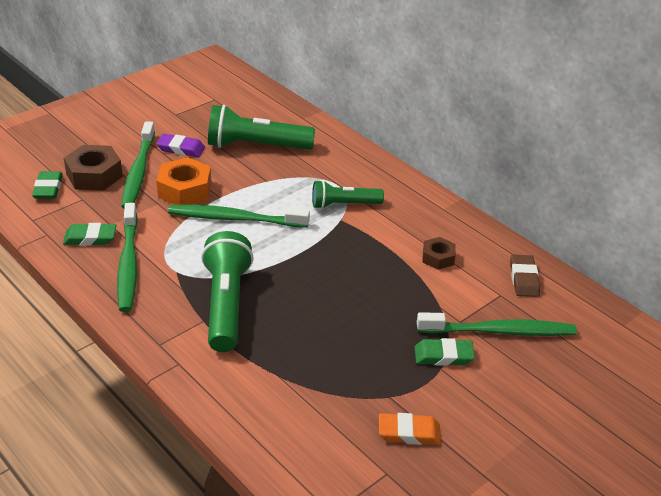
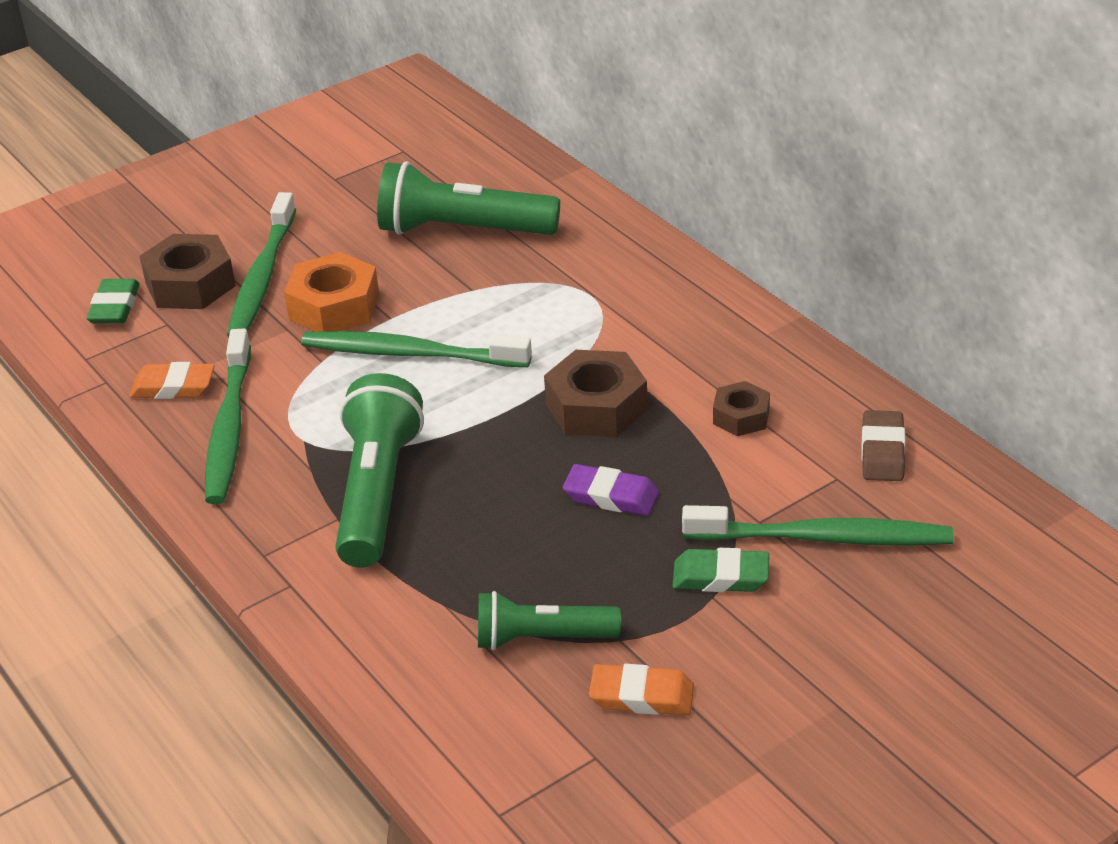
camera: 10 degrees right, 0 degrees up
(90, 238) = (173, 387): green eraser -> orange eraser
(181, 149) = (336, 237): purple eraser -> purple eraser (611, 496)
(344, 205) = (596, 328): green flashlight -> green flashlight (542, 638)
(351, 251) = (596, 407): none -> brown nut

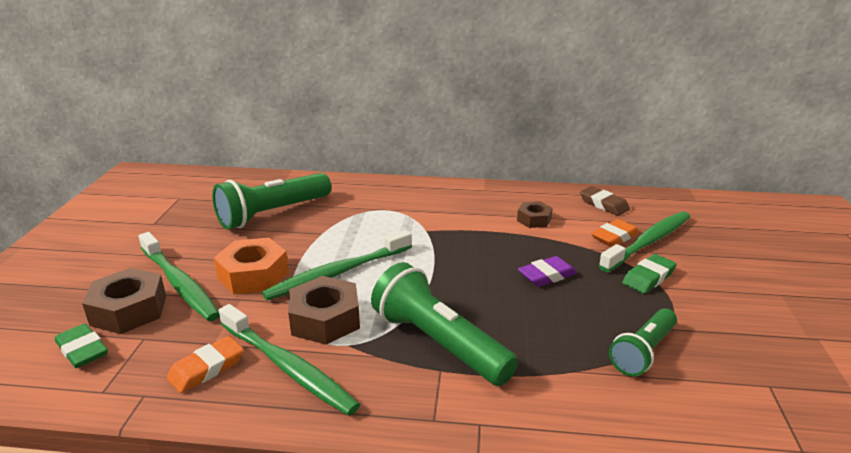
camera: 50 degrees left, 10 degrees down
(596, 407) = (471, 247): brown nut -> brown nut (325, 319)
(642, 696) = (726, 344): orange eraser -> orange eraser (614, 237)

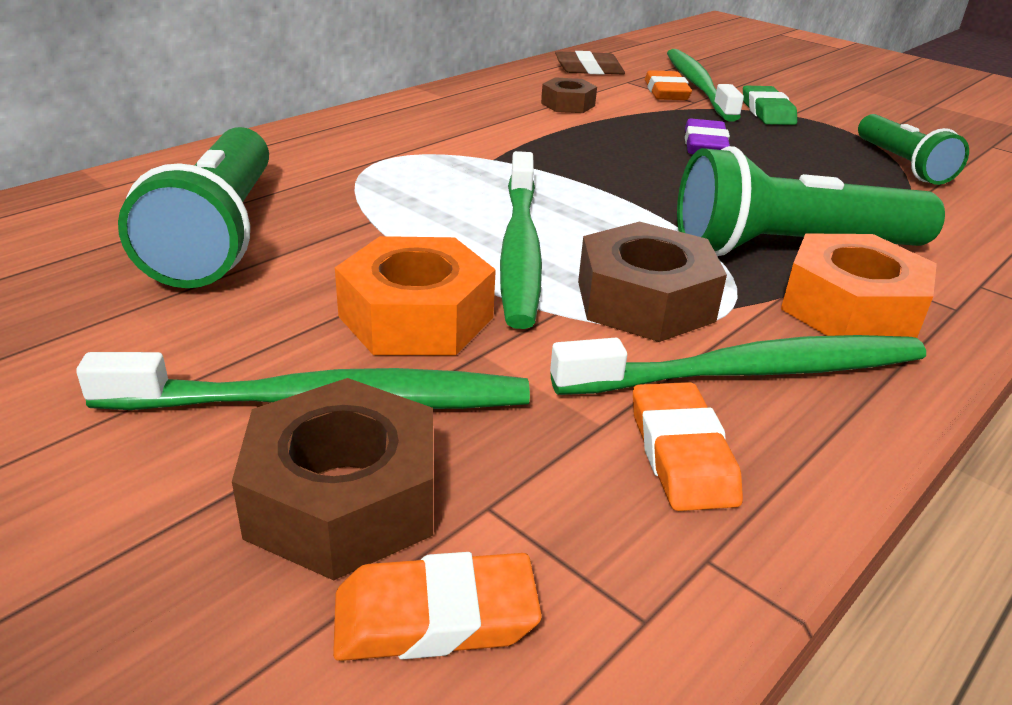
camera: 55 degrees left, 5 degrees up
(82, 350) = (435, 617): green eraser -> orange eraser
(387, 381) = (850, 308): none -> orange nut

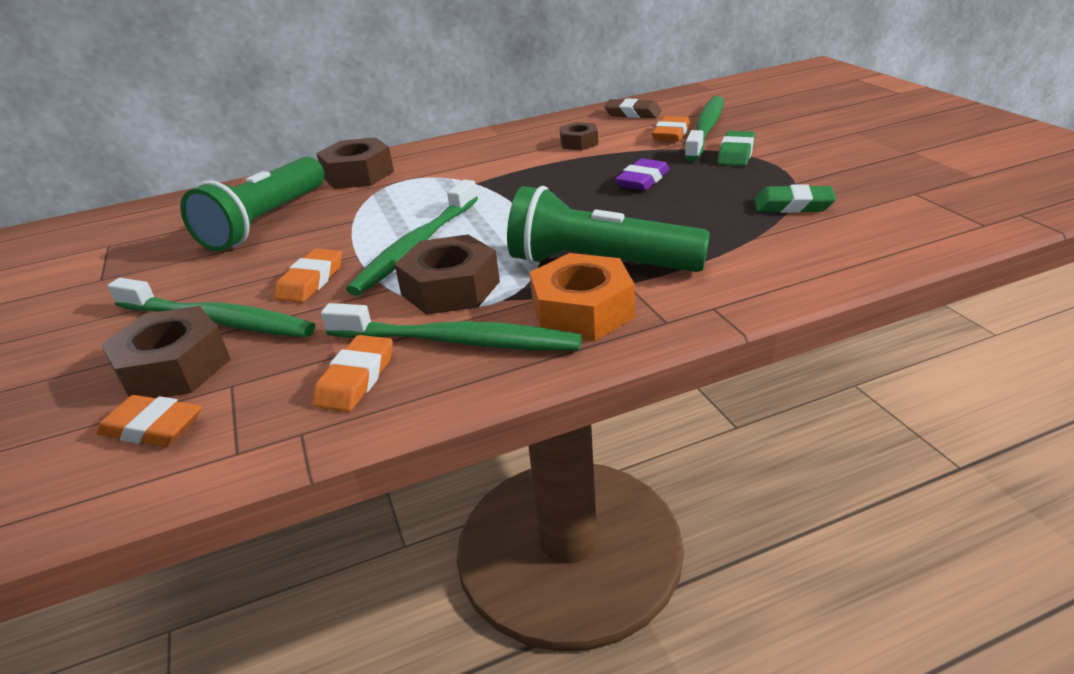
camera: 30 degrees right, 0 degrees up
(296, 156) = (358, 174): none -> brown nut
(416, 317) = (311, 281): orange nut -> orange eraser
(902, 164) = (793, 205): green flashlight -> green eraser

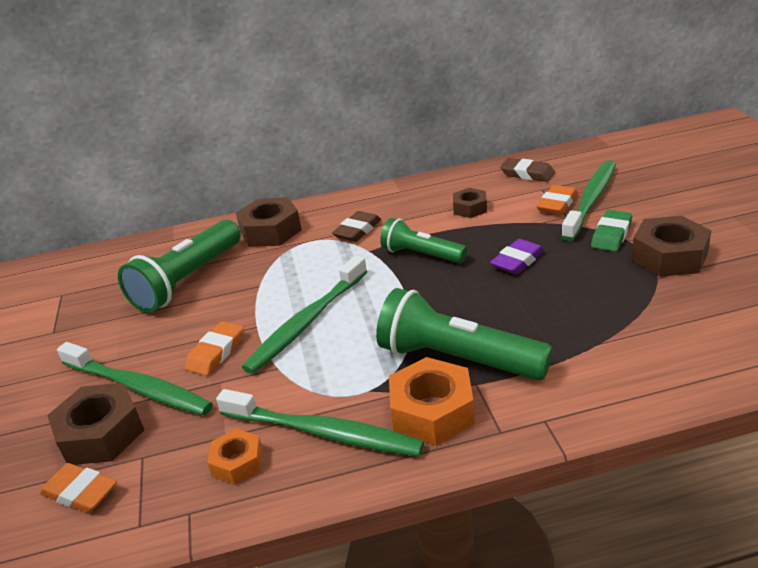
camera: 10 degrees right, 0 degrees up
(356, 379) = (237, 463): orange eraser -> orange nut
(450, 288) = (327, 373): brown nut -> brown nut (669, 256)
(458, 167) = (357, 230): none -> brown eraser
(536, 182) = (422, 255): none -> green flashlight
(793, 205) = (647, 306): green eraser -> none

